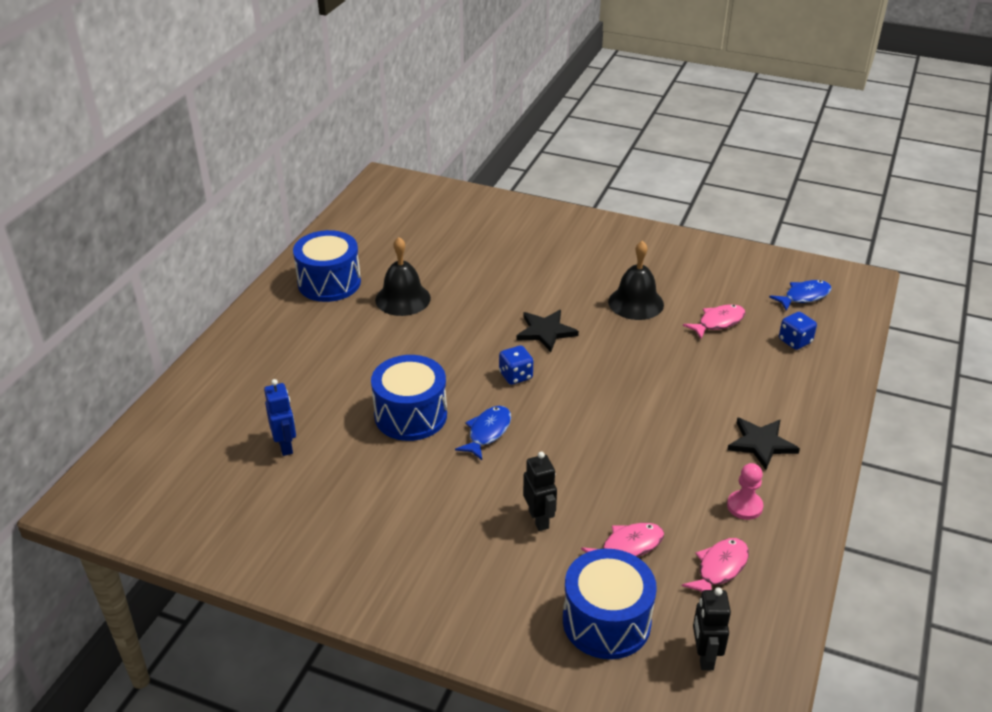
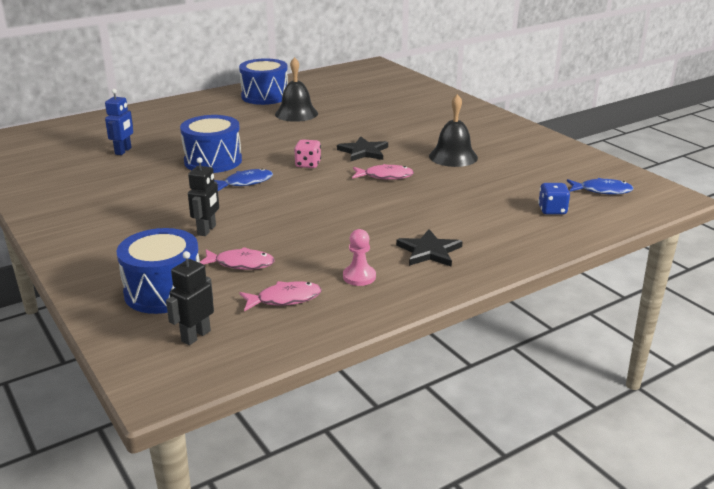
camera: 35 degrees right, 10 degrees down
(515, 376) = (308, 164): blue dice -> pink dice
(718, 322) = (502, 183): pink fish -> pink fish (385, 176)

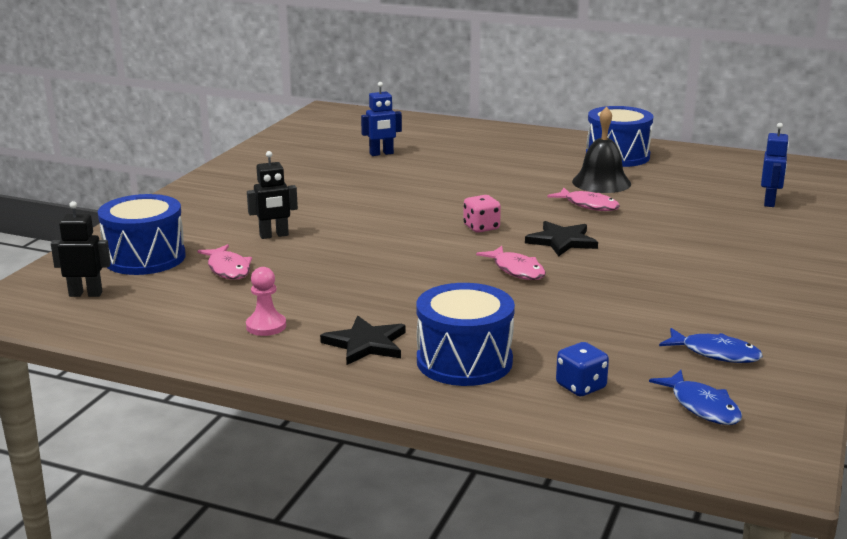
camera: 55 degrees right, 5 degrees down
(213, 161) = (419, 190): blue drum -> blue drum (464, 361)
(245, 182) = (394, 217): blue fish -> blue fish (715, 353)
(285, 299) = (184, 307): pink fish -> pink fish (588, 205)
(392, 91) = (769, 202): none -> blue robot
(453, 156) = (637, 288): black bell -> none

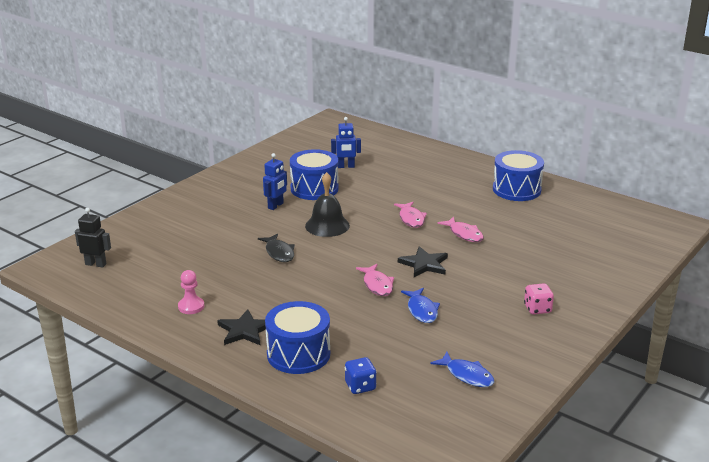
camera: 15 degrees right, 5 degrees up
(145, 258) = (144, 240): blue drum -> blue drum (314, 189)
(228, 269) = (191, 256): pink fish -> pink fish (411, 219)
(274, 235) = (234, 232): black robot -> none
(354, 251) = (279, 253): none -> black fish
(481, 228) = (376, 244): pink dice -> pink dice (537, 309)
(601, 182) = (487, 214): black bell -> black bell (327, 225)
(702, 406) = (429, 415): blue fish -> blue fish (422, 310)
(769, 202) = (601, 249): blue robot -> blue robot (276, 206)

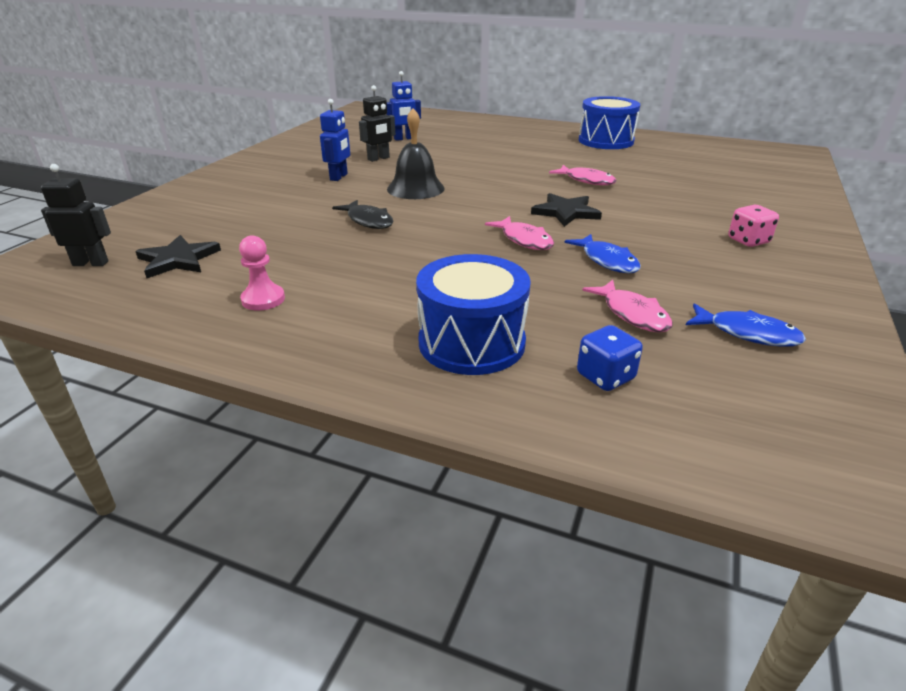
camera: 15 degrees left, 5 degrees up
(245, 330) = (366, 321): black star -> black star (178, 260)
(314, 189) = (378, 158): blue drum -> black robot
(411, 219) = (513, 173): pink fish -> pink fish (632, 314)

